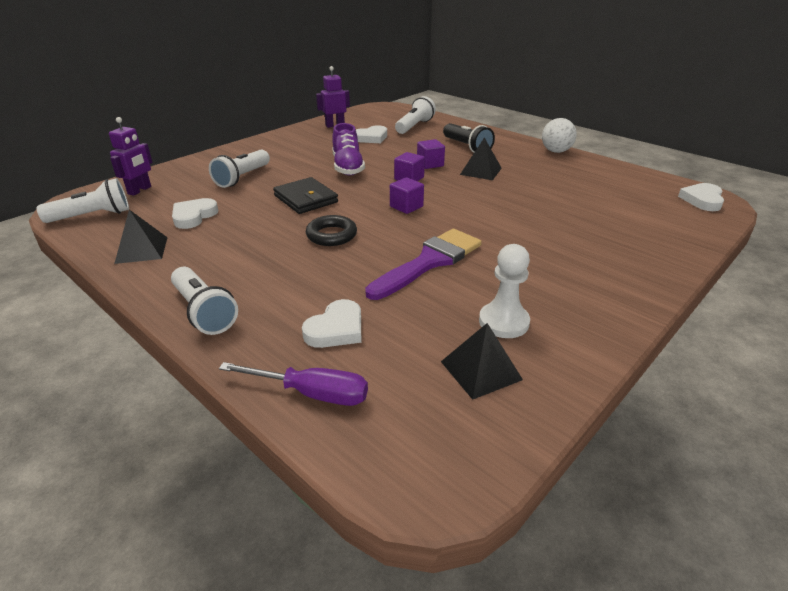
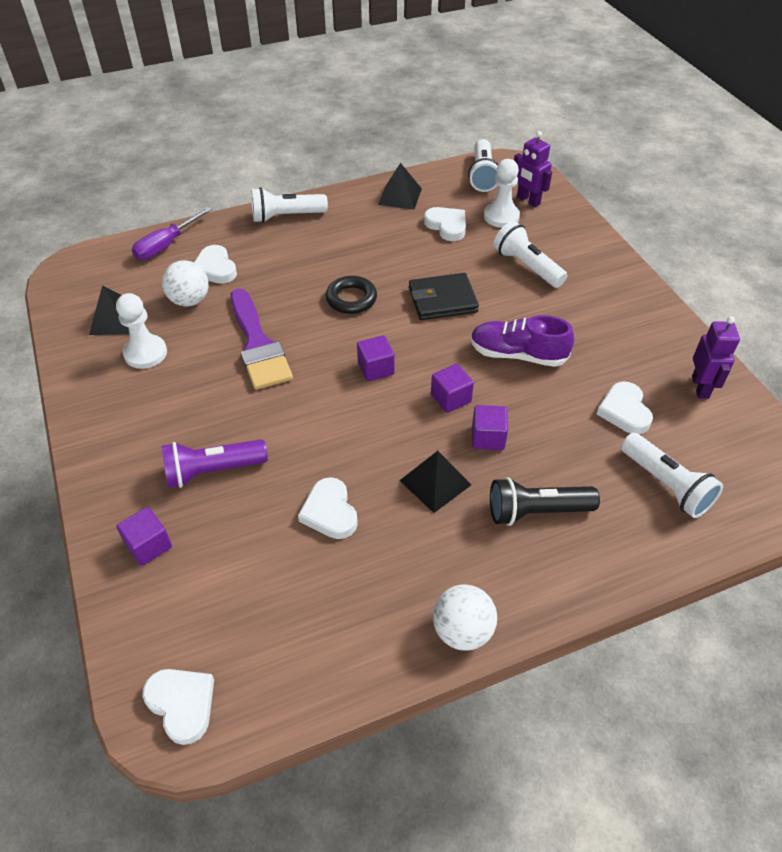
camera: 115 degrees right, 15 degrees up
(170, 197) = (501, 216): none -> white pawn
(404, 326) = (189, 300): none -> white ball
(541, 193) = (330, 512): none -> white heart
(570, 239) = (213, 471): none -> purple flashlight
(654, 242) = (149, 545): none -> purple cube

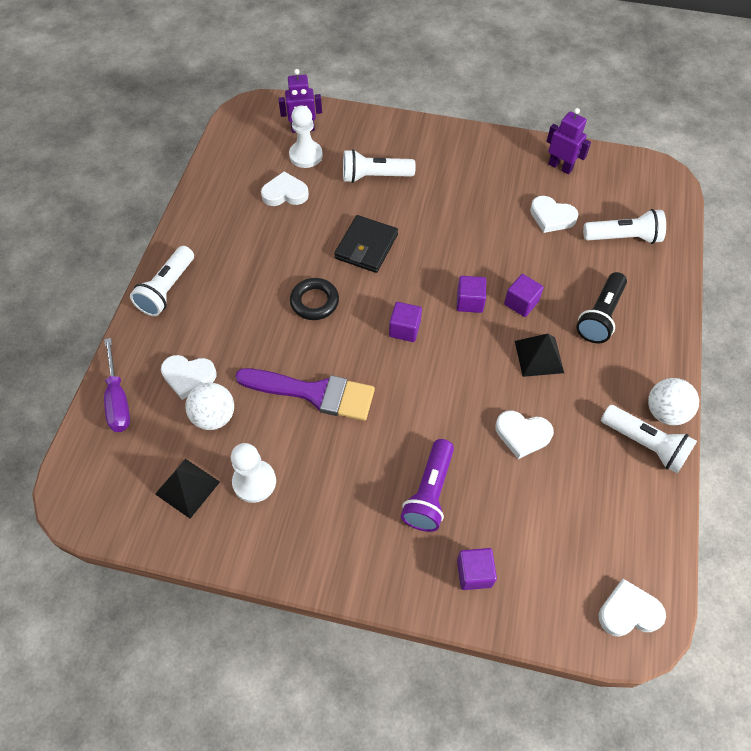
camera: 55 degrees left, 10 degrees up
(400, 196) = (219, 200): black pyramid -> none
(482, 175) = (245, 135): white flashlight -> white flashlight (645, 444)
(517, 354) = (458, 238): purple shoe -> none

